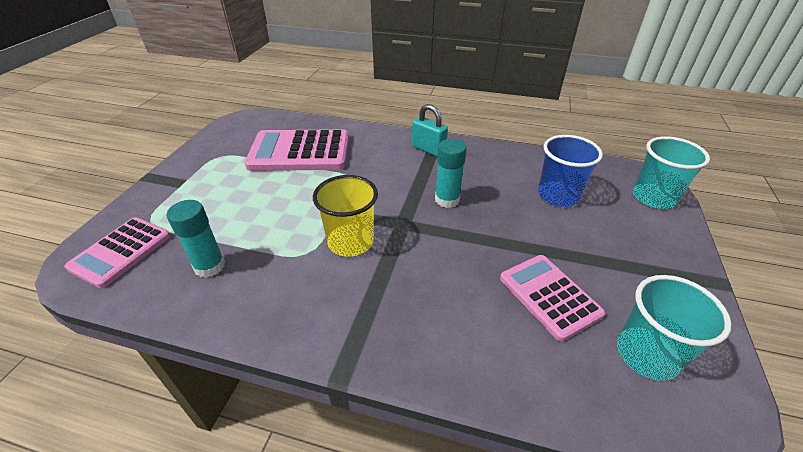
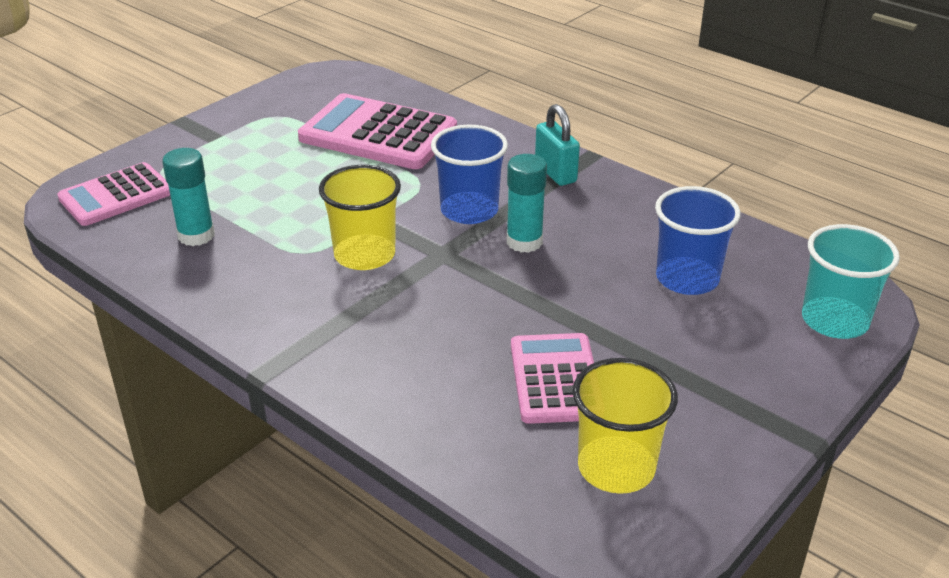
camera: 25 degrees right, 5 degrees down
(396, 188) = (469, 210): none -> blue cup
(647, 354) = (616, 468): turquoise cup -> yellow cup

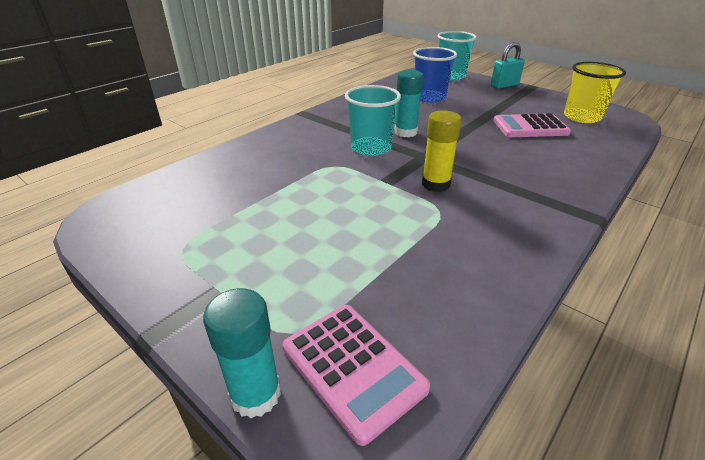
camera: 90 degrees left, 0 degrees up
(196, 235) = (429, 278): turquoise glue stick -> turquoise glue stick (255, 394)
(364, 255) = (435, 184): yellow cup -> yellow glue stick
(378, 134) = (249, 186): pink calculator -> none
(469, 210) = (371, 148): blue cup -> turquoise cup
(555, 173) = (323, 122): turquoise padlock -> turquoise padlock (504, 85)

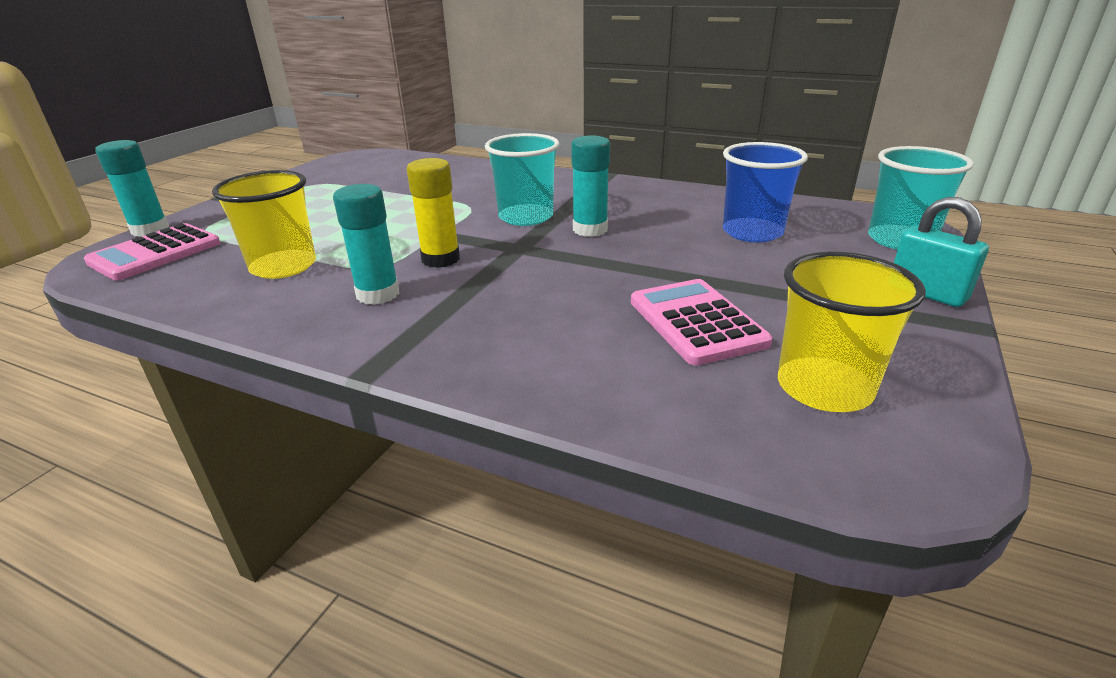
camera: 75 degrees right, 5 degrees down
(427, 259) = (283, 266): none -> yellow cup
(490, 211) = (378, 294): none -> turquoise glue stick

